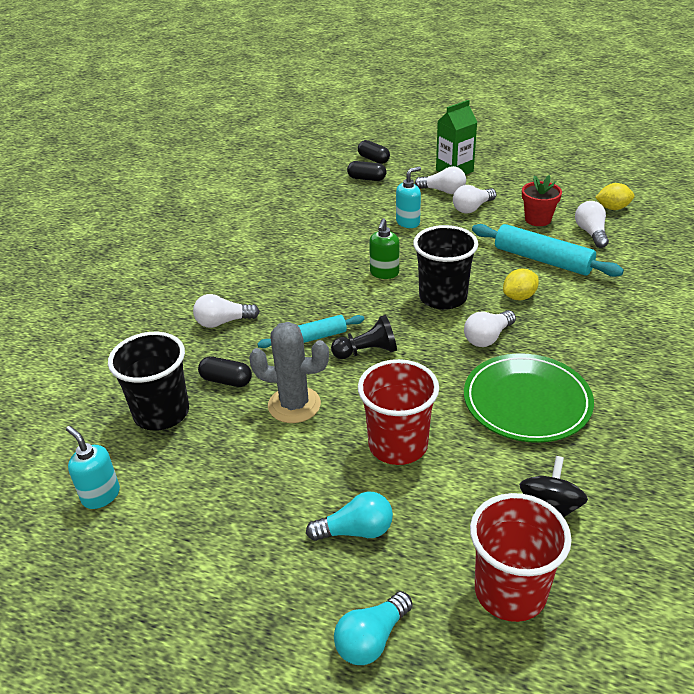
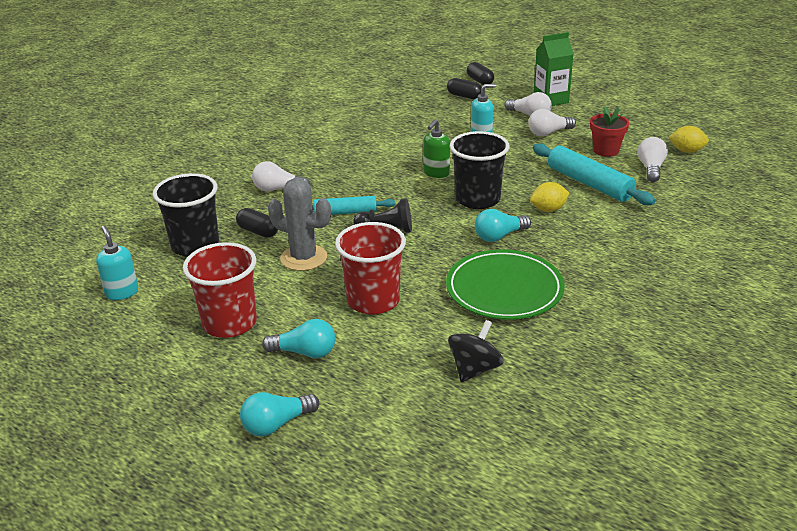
camera: 15 degrees right, 5 degrees down
(487, 338) = (499, 236): white light bulb -> turquoise light bulb
(510, 591) = (406, 417): red cup -> red cup (229, 323)

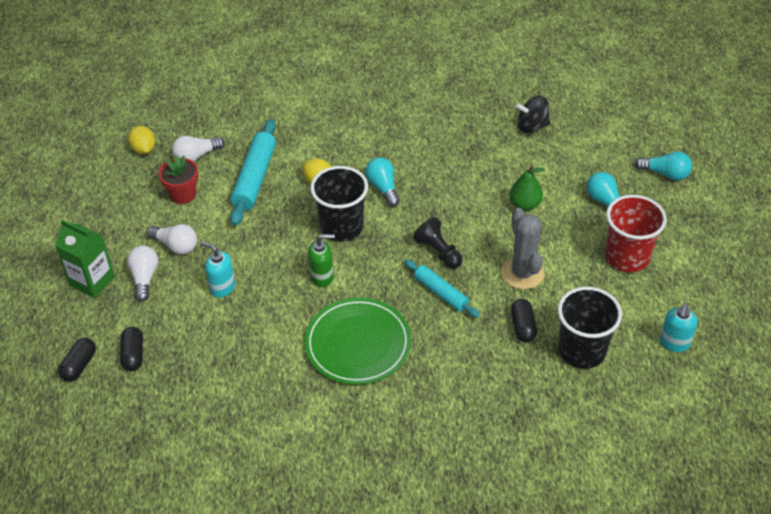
camera: 130 degrees left, 15 degrees up
(278, 189) = (453, 365): white light bulb -> none
(373, 301) = (525, 204): red cup -> green pear
(499, 236) = (383, 188): turquoise light bulb -> turquoise light bulb turned 135 degrees counterclockwise
(504, 289) = (444, 153): green plate -> green plate (358, 344)

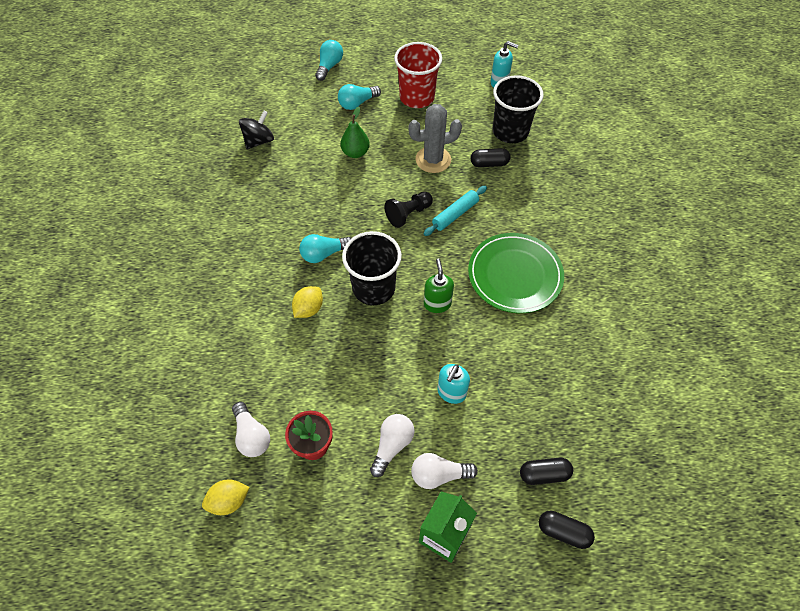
camera: 90 degrees left, 10 degrees up
(254, 178) = (296, 370): turquoise rolling pin -> none
(532, 126) = (259, 141): black spinning top -> black spinning top turned 135 degrees counterclockwise

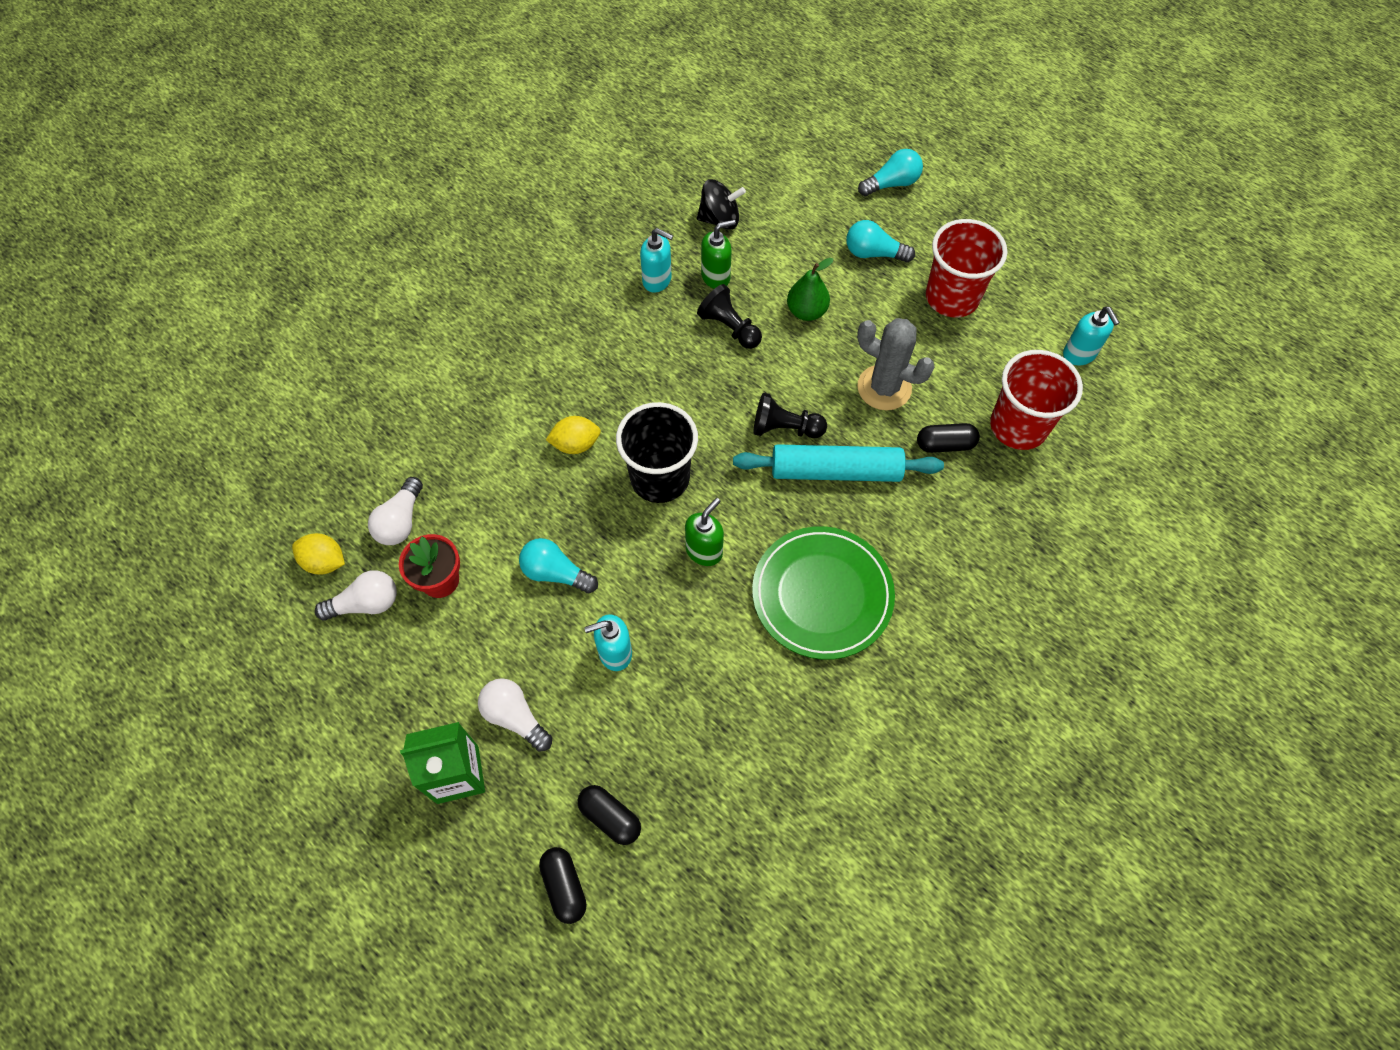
camera: 45 degrees right, 5 degrees up
(259, 194) = (657, 280): none -> turquoise soap dispenser
(289, 170) = (716, 277): none -> green soap dispenser
(324, 254) = (651, 399): turquoise light bulb -> turquoise light bulb (555, 573)
(325, 188) = (729, 327): none -> black pawn
(392, 445) = (505, 648): white light bulb -> white light bulb (366, 603)
(455, 214) = (836, 471): turquoise rolling pin -> turquoise rolling pin, size x1.59
(489, 163) = (945, 444): black capsule -> black capsule turned 45 degrees counterclockwise
(510, 131) = (1018, 426): black cup -> red cup

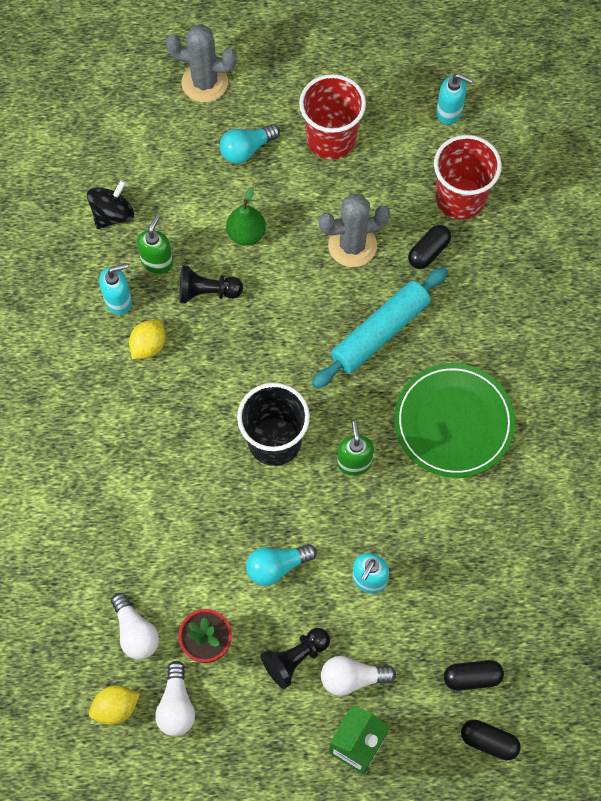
camera: 45 degrees left, 5 degrees up
(366, 603) = (176, 705): white light bulb -> white light bulb turned 150 degrees clockwise
(576, 444) = (194, 470): yellow lemon -> yellow lemon (148, 346)
(785, 428) = (318, 332): black pawn -> black pawn (295, 658)
(891, 184) = (204, 83): turquoise light bulb -> grey cactus

